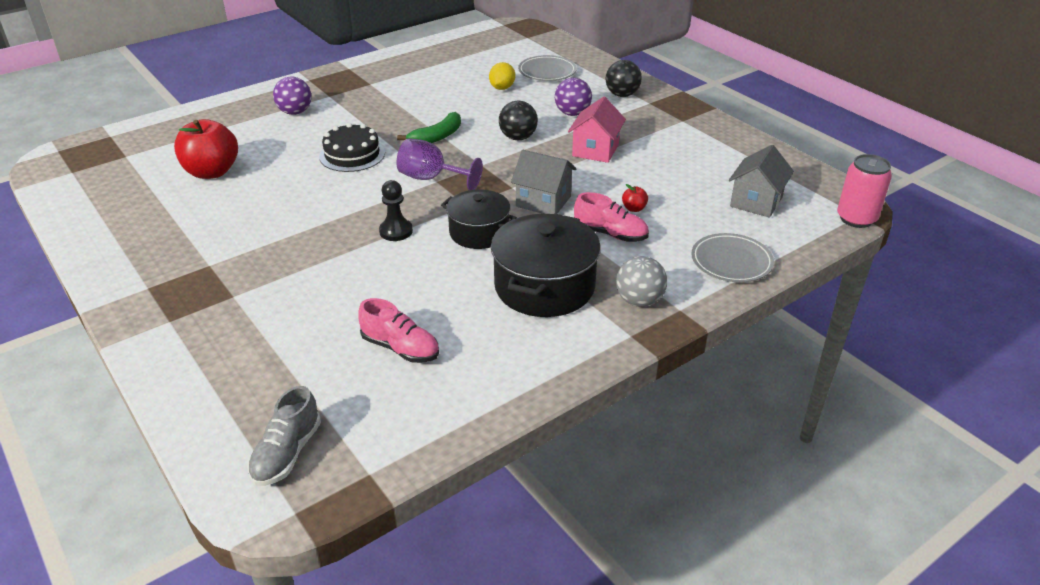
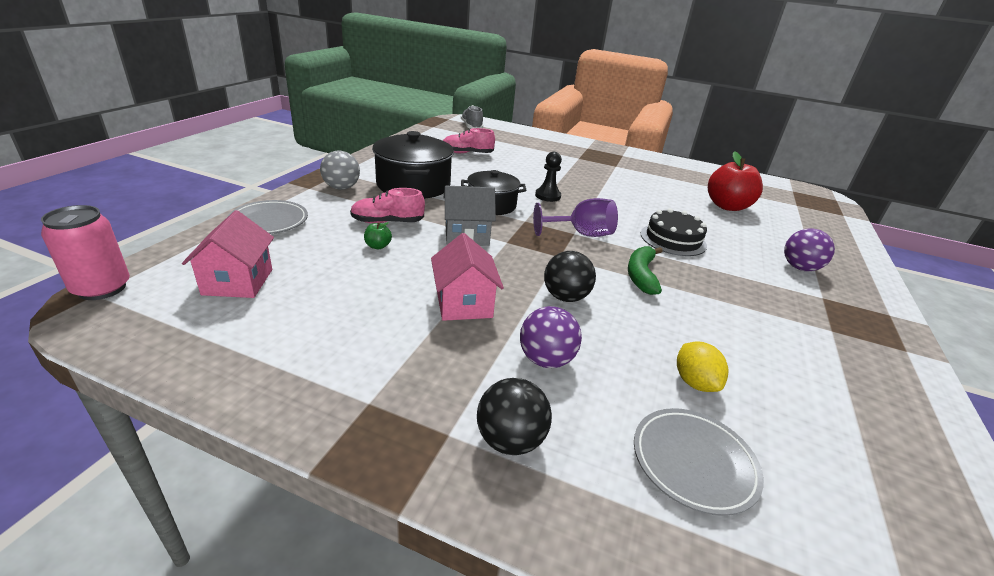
camera: 145 degrees right, 5 degrees down
(634, 209) = (378, 246): red apple -> green apple
(756, 202) = (238, 282): grey house -> pink house

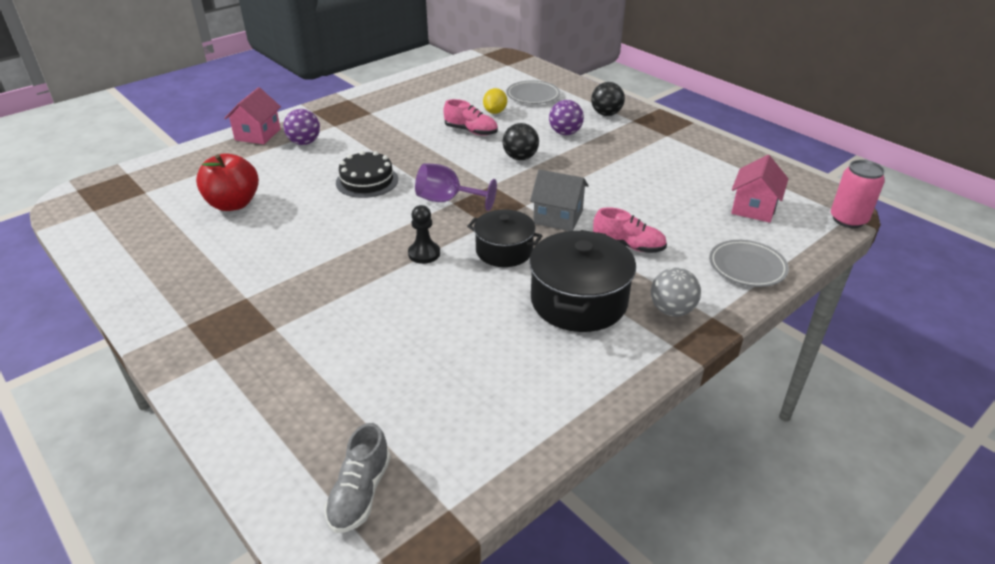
camera: 150 degrees left, 5 degrees up
(378, 246) = (644, 220): green apple -> none
(464, 303) = (594, 166): pink house -> pink house (258, 134)
(467, 153) = (453, 372): pink shoe -> pink shoe (471, 131)
(641, 275) = (444, 160): green banana -> none

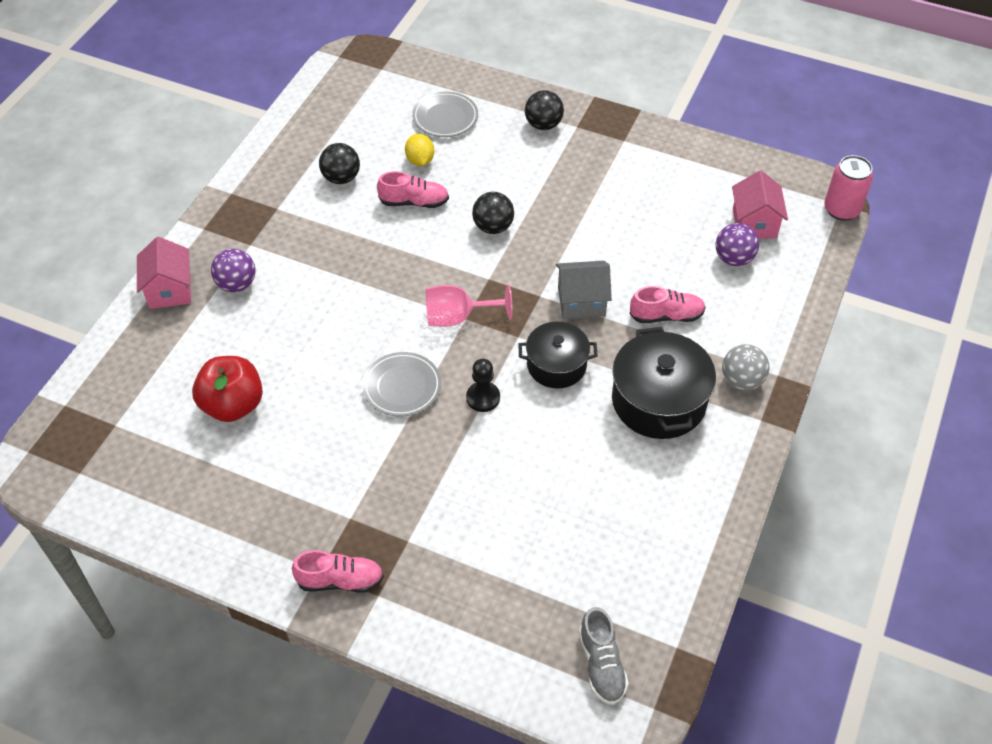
camera: 25 degrees left, 15 degrees up
(196, 336) = (340, 580): none -> pink shoe
(367, 181) = (353, 319): black cake -> none
(430, 108) = (341, 178): none -> black ball
(447, 200) = (457, 317): purple goblet -> pink goblet
(565, 133) = (517, 171): purple ball -> purple ball (733, 259)
(747, 267) = (780, 304): grey plate -> grey plate (402, 387)

